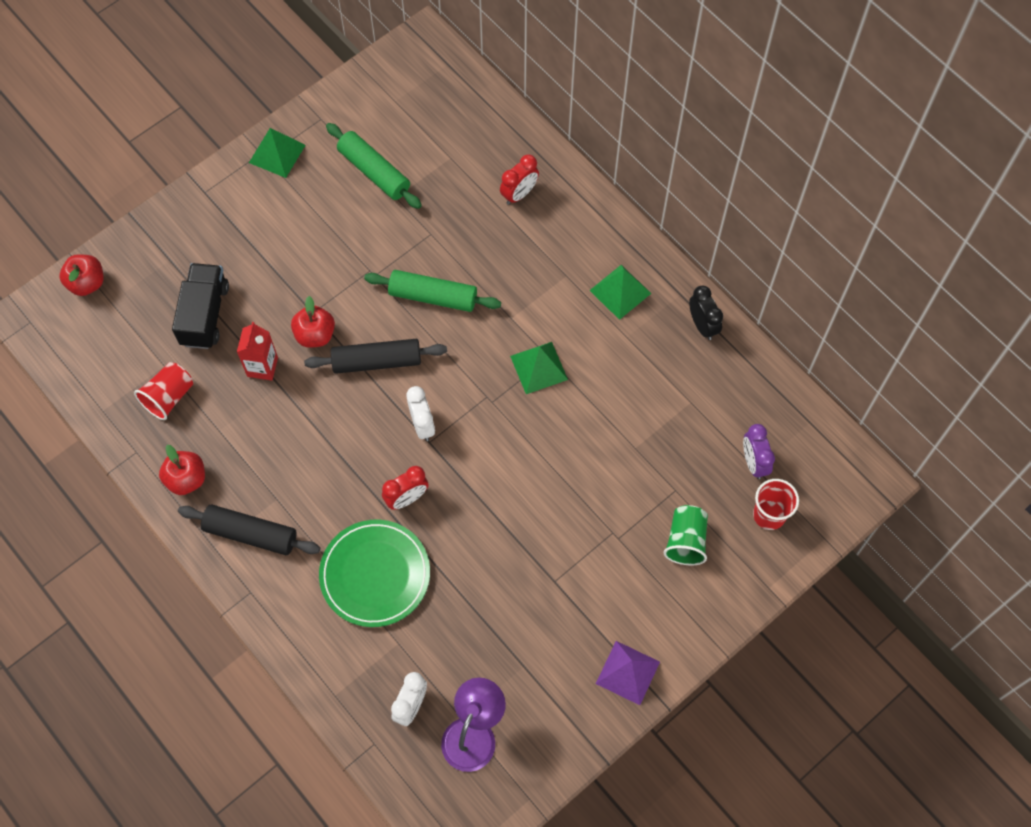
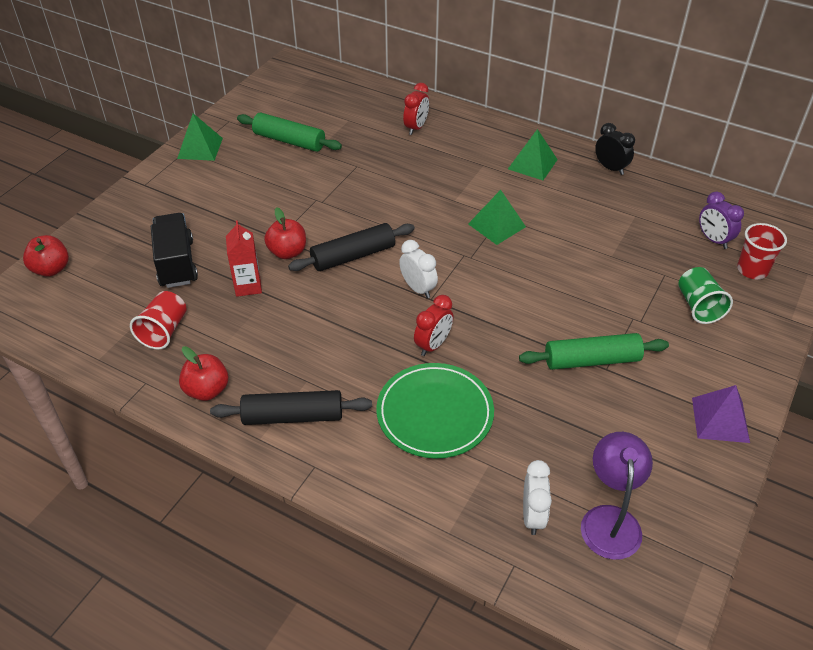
camera: 20 degrees left, 20 degrees down
(433, 296) = (380, 203): green rolling pin -> green rolling pin (591, 360)

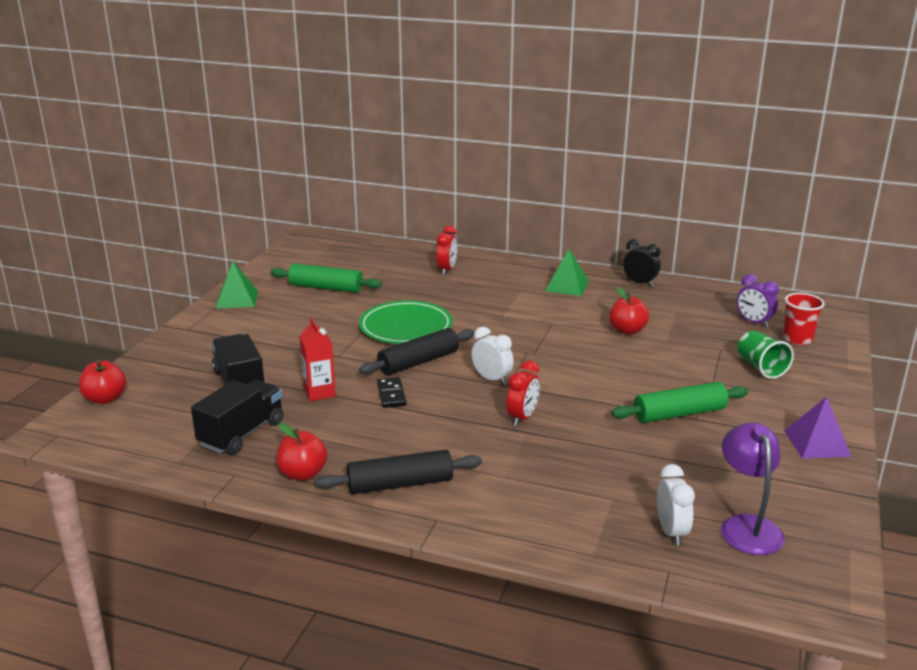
camera: 10 degrees left, 20 degrees down
(164, 331) = (242, 434): red cup -> black truck
(287, 252) = (351, 365): red apple -> red apple (627, 330)
(315, 297) = (391, 394): none -> black domino
(435, 413) = (543, 467): green plate -> green plate (406, 327)
(496, 225) = (550, 329): green pyramid -> none

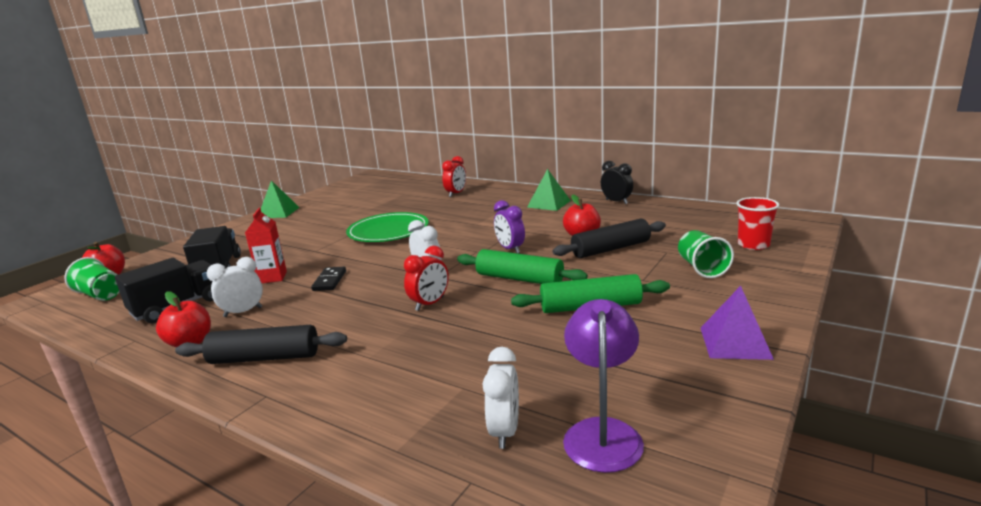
camera: 15 degrees right, 5 degrees down
(125, 423) = (101, 295): none -> green cup
(326, 287) = (351, 205): green rolling pin -> green rolling pin (519, 279)
(327, 436) = (243, 312): none -> white clock
(419, 362) = (376, 256): black rolling pin -> black rolling pin (611, 249)
(754, 322) = (712, 231): purple clock -> purple clock (510, 249)

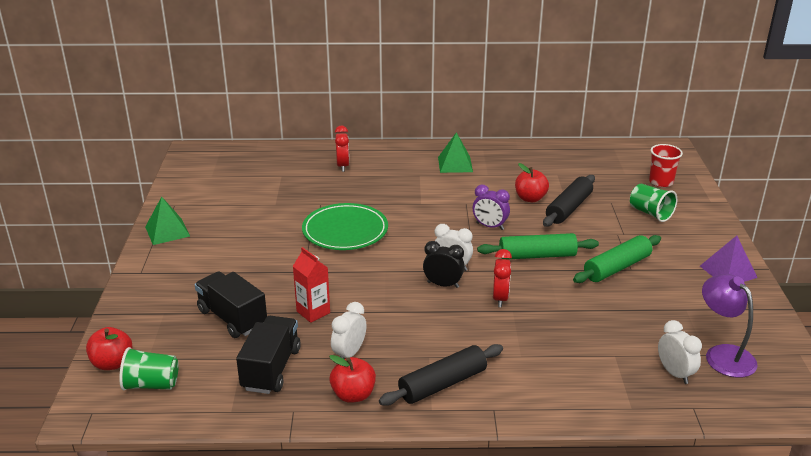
camera: 35 degrees left, 10 degrees up
(329, 281) = (378, 300): black domino -> none
(616, 202) = (512, 151): black clock -> black clock (443, 285)

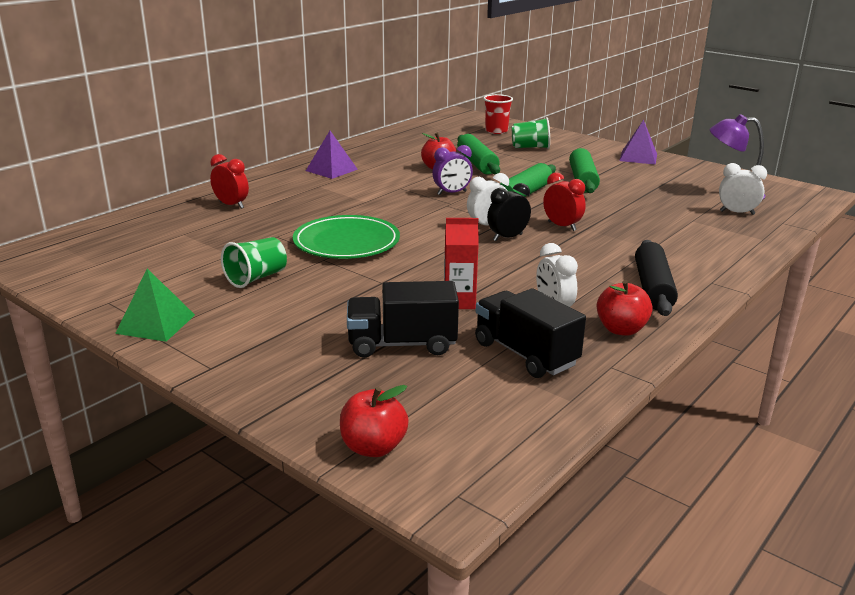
camera: 50 degrees left, 5 degrees down
(151, 384) = (456, 433): green cup -> green cup (256, 278)
(455, 164) = (331, 170): green pyramid -> purple pyramid
(569, 208) = (477, 163): black rolling pin -> green rolling pin

